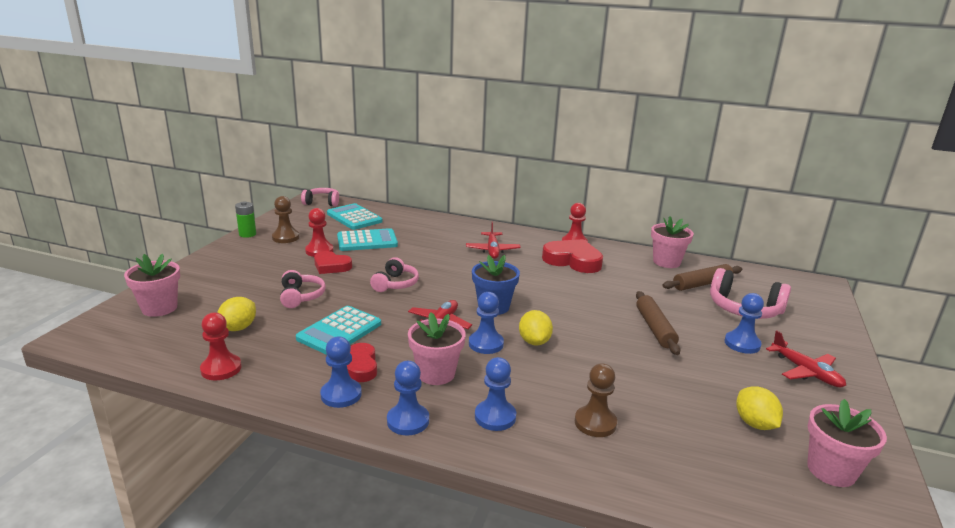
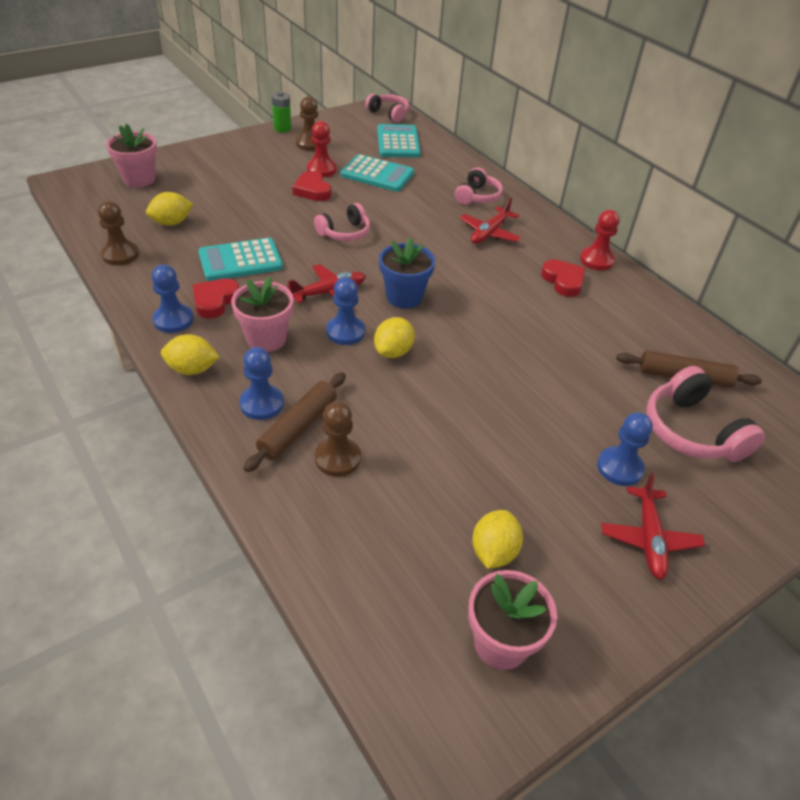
camera: 35 degrees right, 20 degrees up
(221, 369) = (120, 254): red pawn -> brown pawn
(301, 296) = (251, 212): pink headphones -> pink headphones (477, 196)
(408, 421) = (192, 369): blue pawn -> yellow lemon
(573, 260) = (563, 281): red heart -> red heart, size x0.64
(655, 328) = (541, 400): brown rolling pin -> brown rolling pin (298, 427)
(666, 262) = (680, 330): pink flower pot -> none

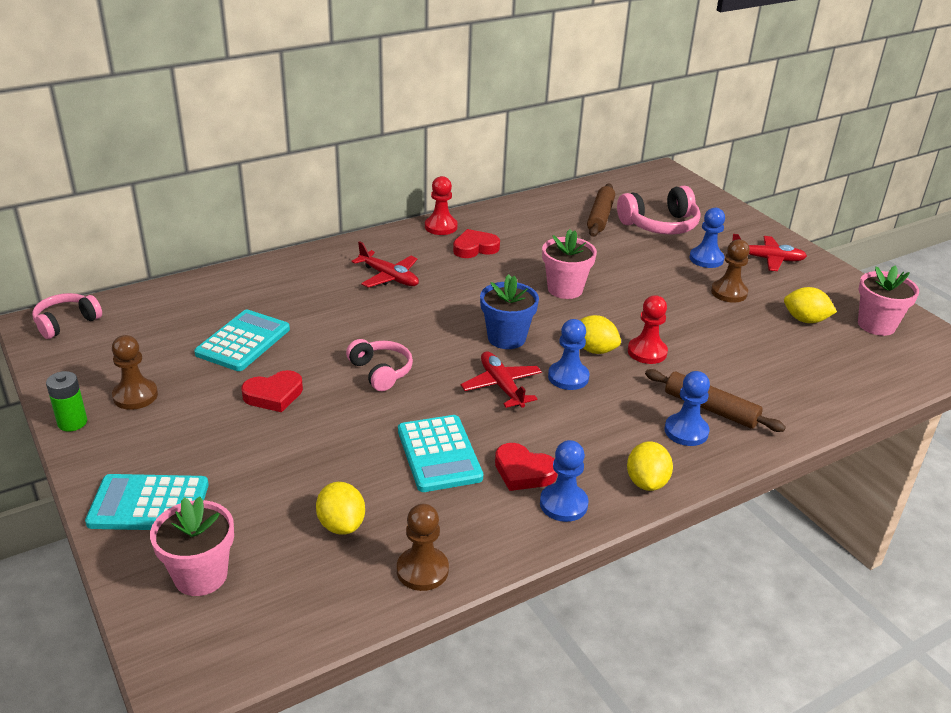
camera: 85 degrees left, 10 degrees down
(266, 339) = (587, 430): pink flower pot -> pink flower pot (565, 289)
(321, 169) = (217, 386): red pawn -> red pawn (647, 352)
(337, 458) = (740, 387): brown pawn -> brown pawn (729, 292)
(398, 142) = (158, 320): turquoise calculator -> turquoise calculator (149, 504)
(477, 196) = (312, 276): pink headphones -> none

